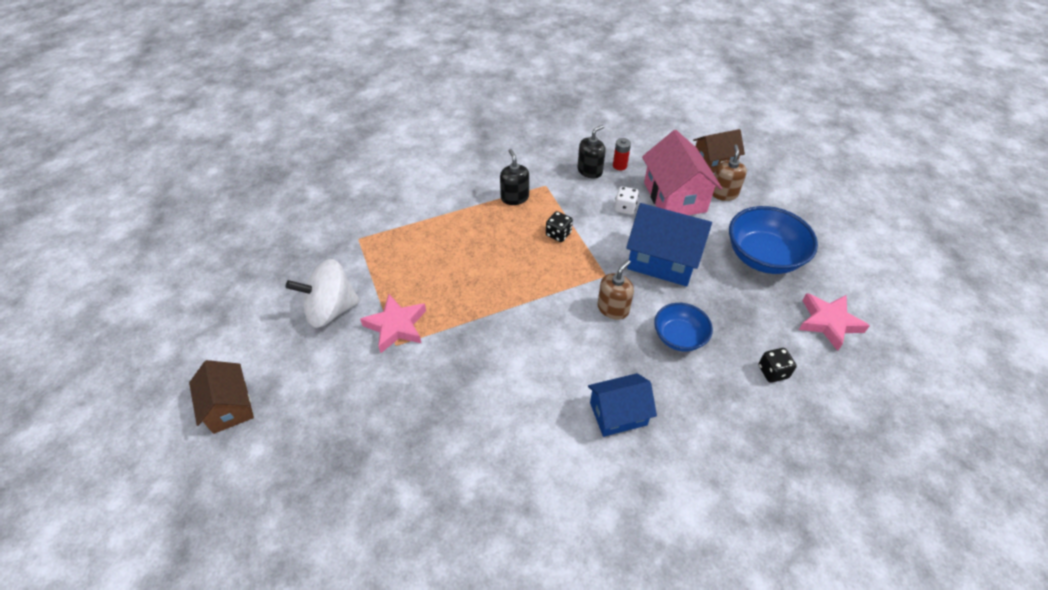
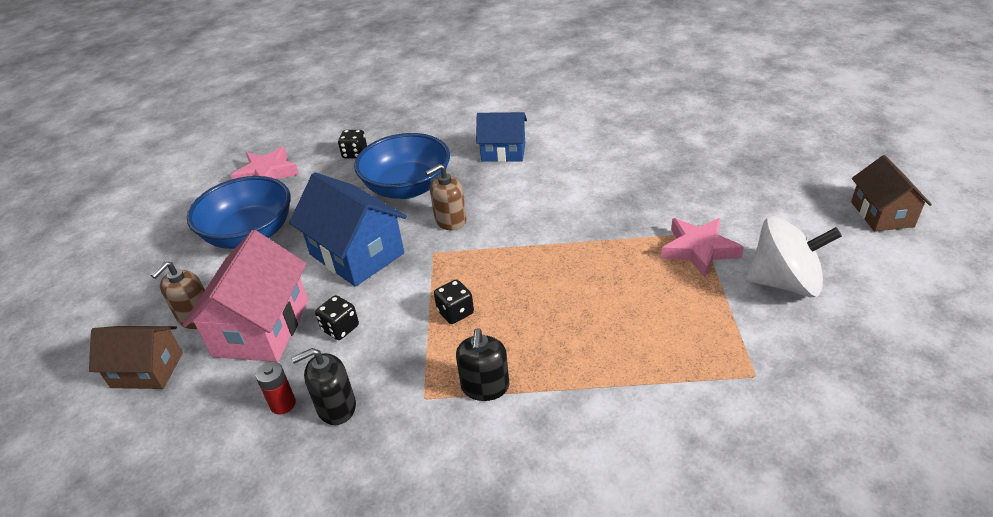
camera: 155 degrees left, 10 degrees down
(625, 208) = (340, 328): white dice -> black dice
(679, 337) = (407, 187): blue bowl -> blue bowl, size x1.64

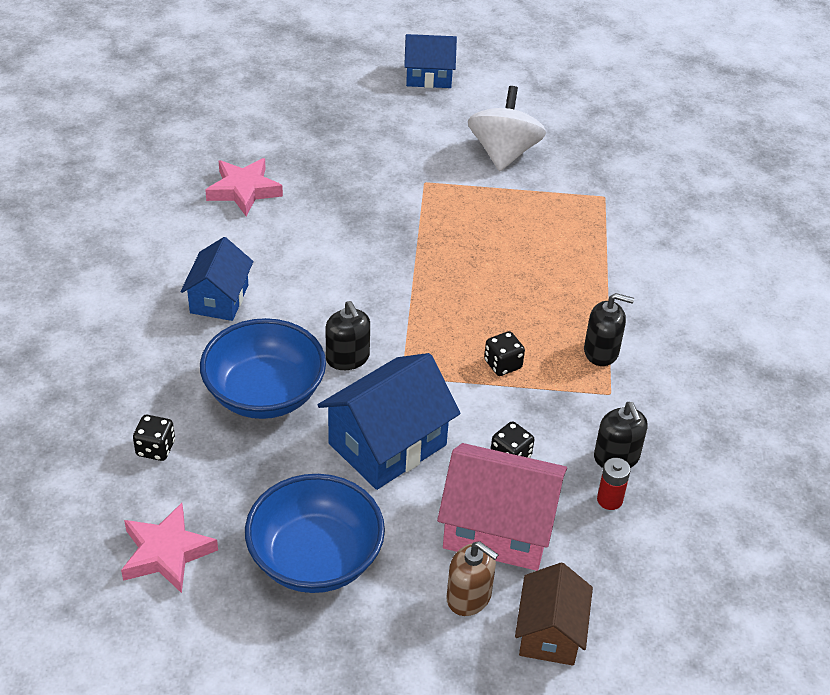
camera: 90 degrees left, 5 degrees up
(450, 220) = (347, 358): brown soap dispenser -> black soap dispenser
(699, 250) = (449, 188): pink star -> pink star (244, 190)
(882, 214) = (428, 76): brown house -> blue house

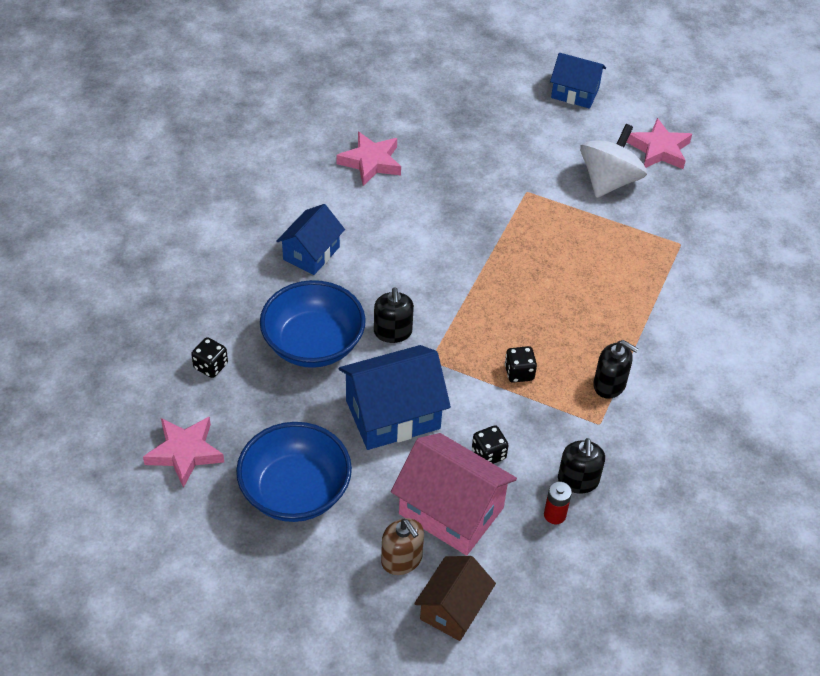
camera: 20 degrees right, 5 degrees up
(539, 112) = (659, 150): none -> pink star

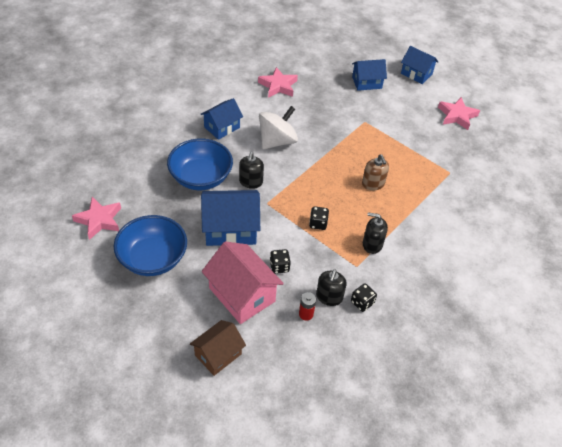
camera: 15 degrees right, 0 degrees up
(210, 366) = (136, 175): black dice -> black dice (362, 302)
(401, 559) = (199, 316): brown soap dispenser -> brown soap dispenser (373, 184)
(505, 125) = (366, 82): none -> blue house
(609, 181) = (418, 127): white spinning top -> white spinning top (277, 141)
(609, 384) = (372, 244): black soap dispenser -> black soap dispenser turned 150 degrees clockwise

